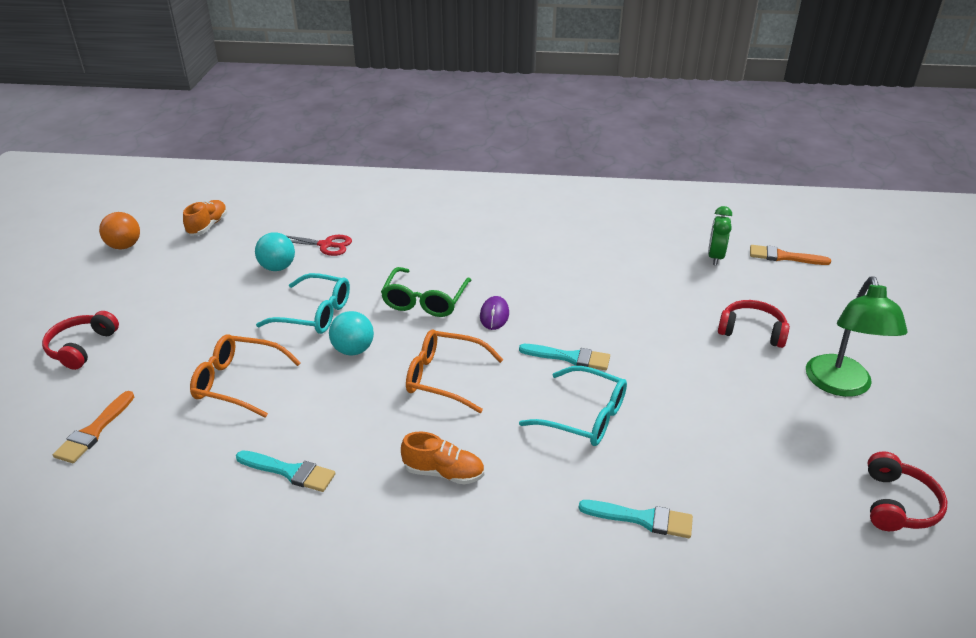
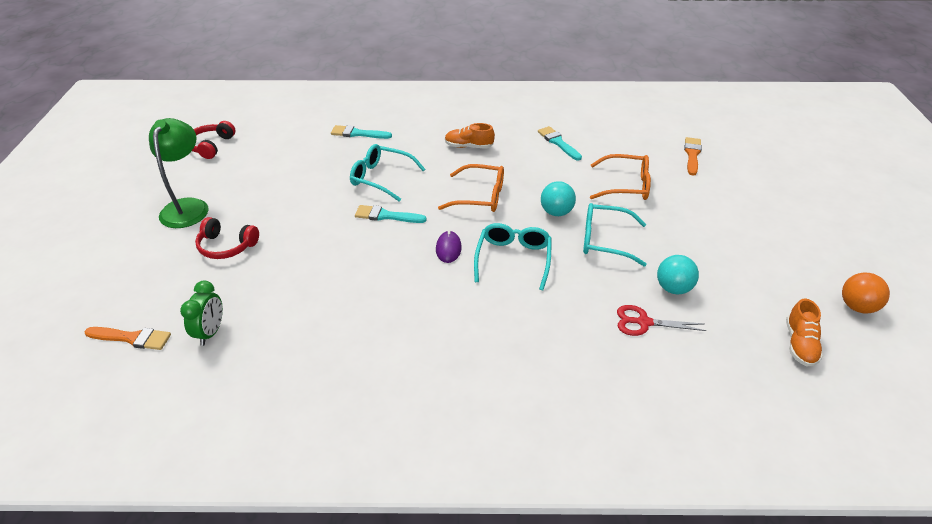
camera: 175 degrees right, 5 degrees up
(81, 347) = (765, 203): red headphones -> none
(290, 471) = (558, 142): turquoise brush -> turquoise brush turned 45 degrees clockwise
(425, 301) = (513, 259): green glasses -> turquoise glasses

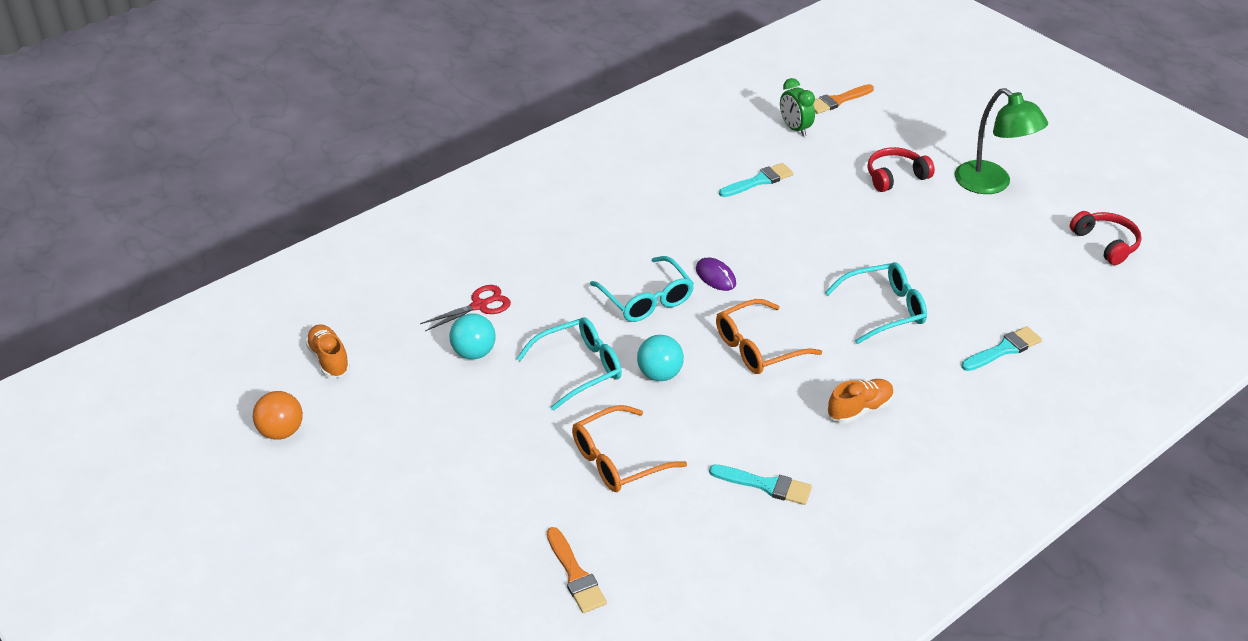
camera: 140 degrees right, 0 degrees up
(386, 216) = (815, 274): turquoise brush -> turquoise brush (759, 181)

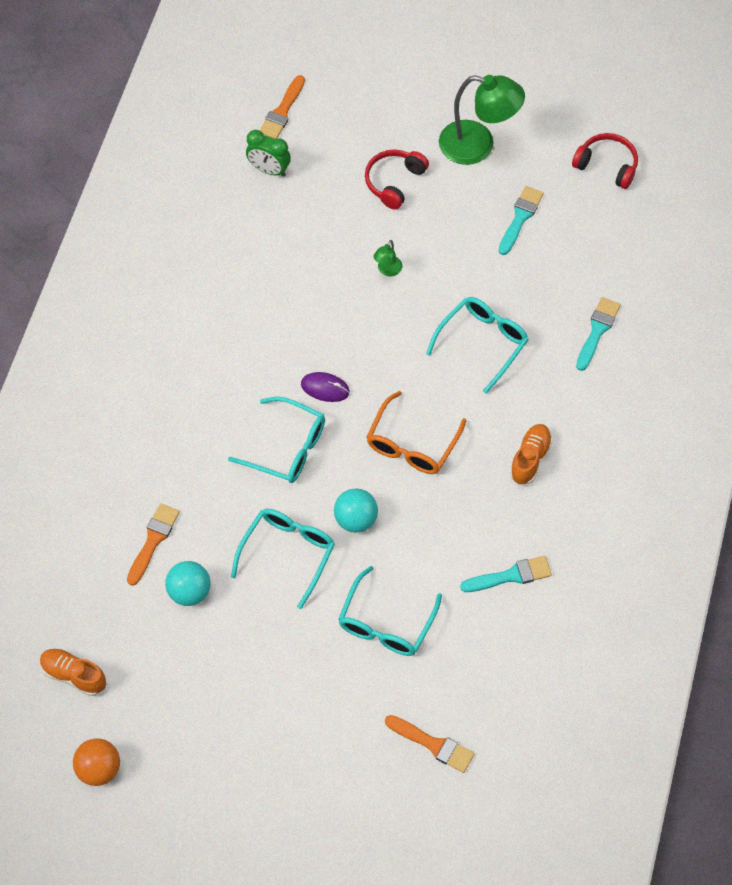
camera: 35 degrees left, 20 degrees up
(479, 306) = (153, 540): red scissors -> orange brush
(617, 460) = (386, 623): orange glasses -> turquoise glasses
(759, 181) = (283, 254): turquoise brush -> turquoise brush (520, 217)
(839, 227) = (387, 270): none -> green lamp

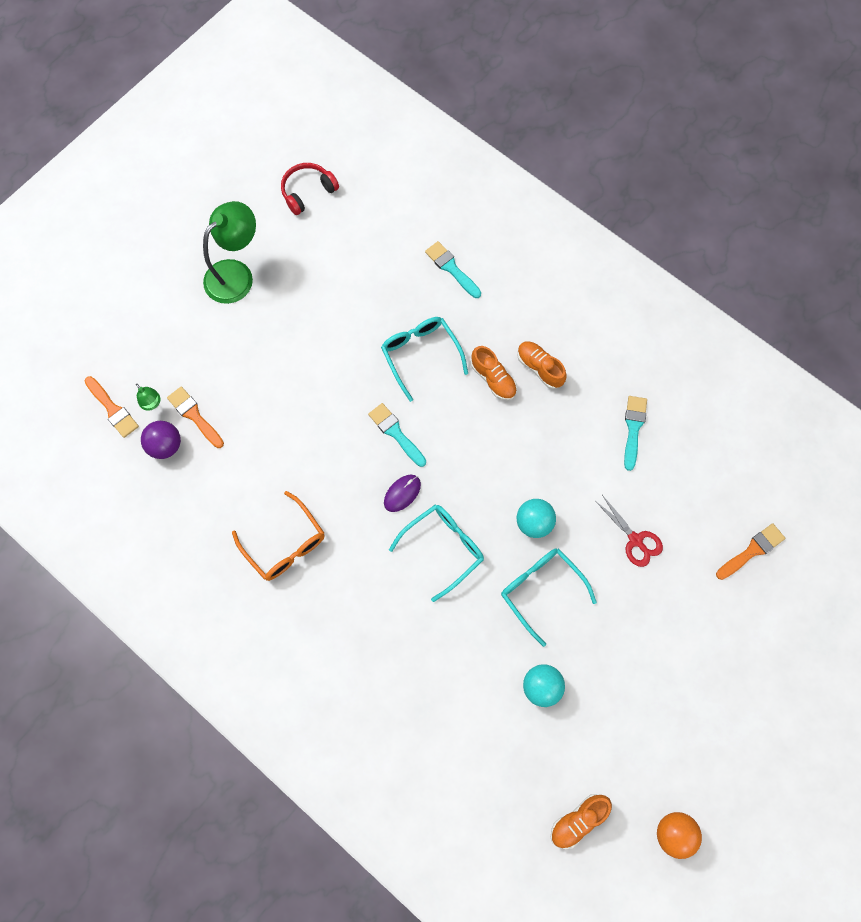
camera: 65 degrees left, 10 degrees up
(153, 540) = (480, 697): orange brush -> orange brush (194, 415)
(269, 170) = (166, 445): green clock -> purple ball
(386, 623) = (635, 540): turquoise glasses -> red scissors
(387, 270) = (316, 395): green lamp -> green lamp (152, 404)
(394, 182) = (234, 352): red headphones -> none
(412, 444) = (486, 449): orange glasses -> orange glasses (285, 544)
(493, 420) = (493, 379): none -> orange shoe
(520, 217) = (321, 274): turquoise brush -> turquoise brush (395, 433)

